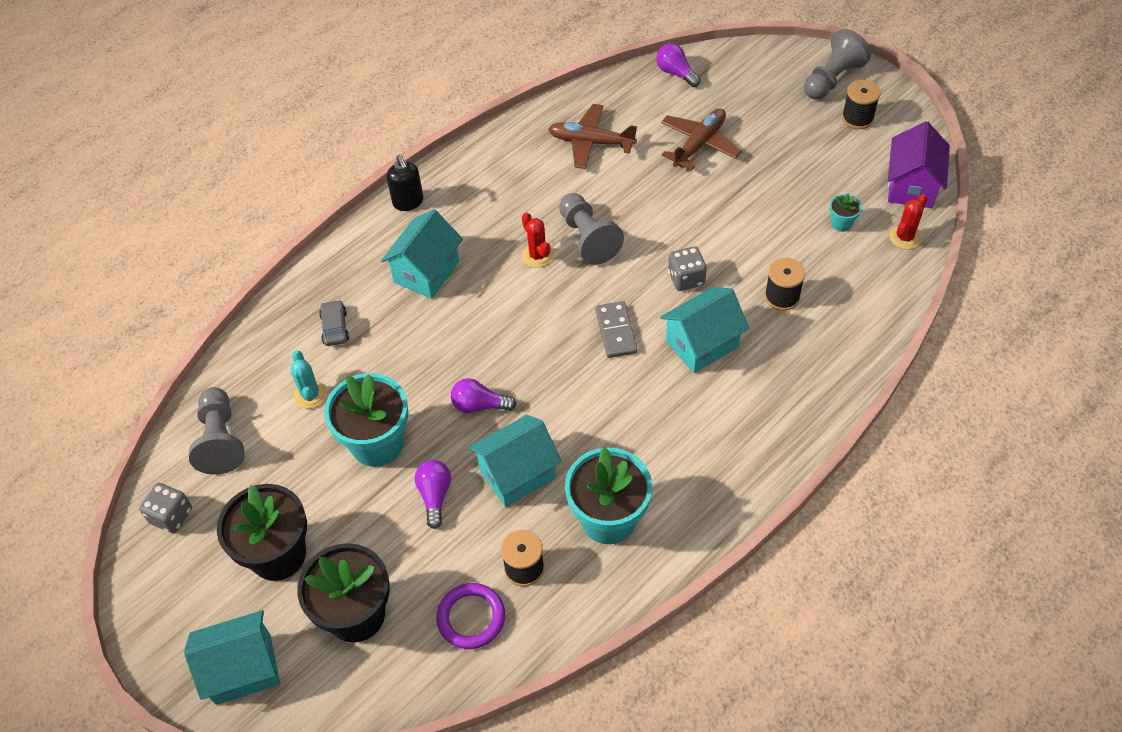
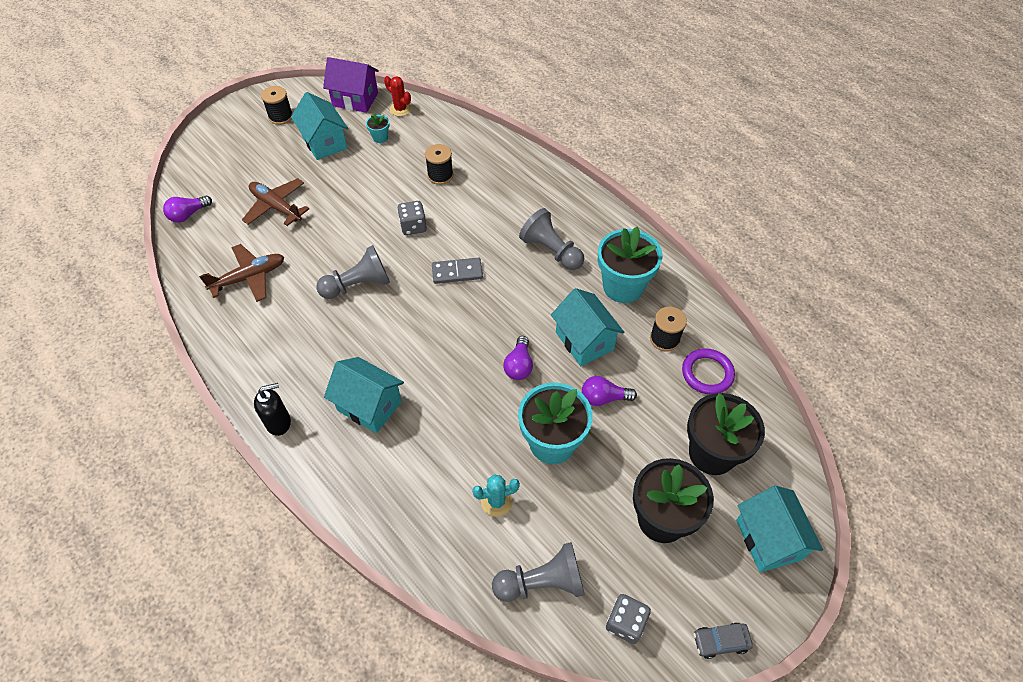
camera: 90 degrees left, 0 degrees up
(335, 327) = (421, 483): grey car -> grey car (720, 641)
(537, 255) = (369, 321): red cactus -> none
(590, 142) = (249, 277): brown plane -> brown plane turned 135 degrees counterclockwise
(702, 344) = (476, 223): turquoise house -> turquoise house (324, 143)
(832, 79) = (235, 124): grey pawn -> grey pawn (551, 251)

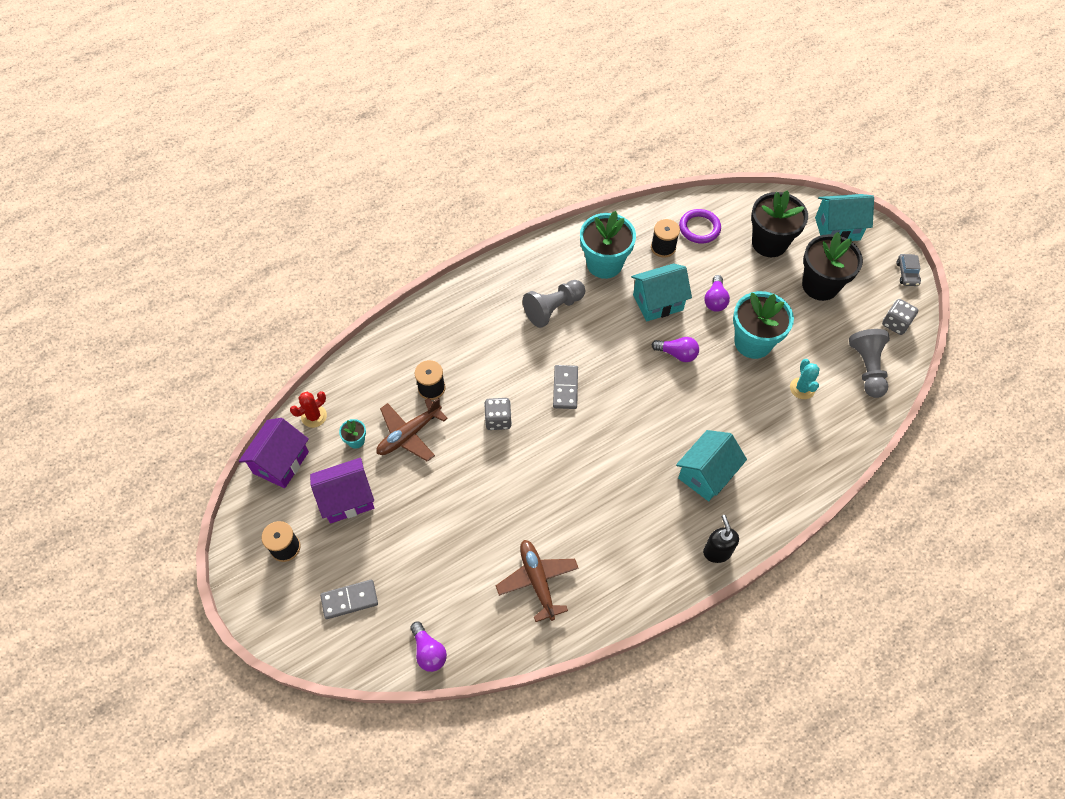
camera: 80 degrees left, 5 degrees up
(235, 160) = (349, 600): none -> grey domino
(276, 207) = (439, 553): brown plane -> brown plane (409, 434)
(324, 143) = (347, 499): turquoise house -> purple house
(358, 285) = (566, 475): grey pawn -> none

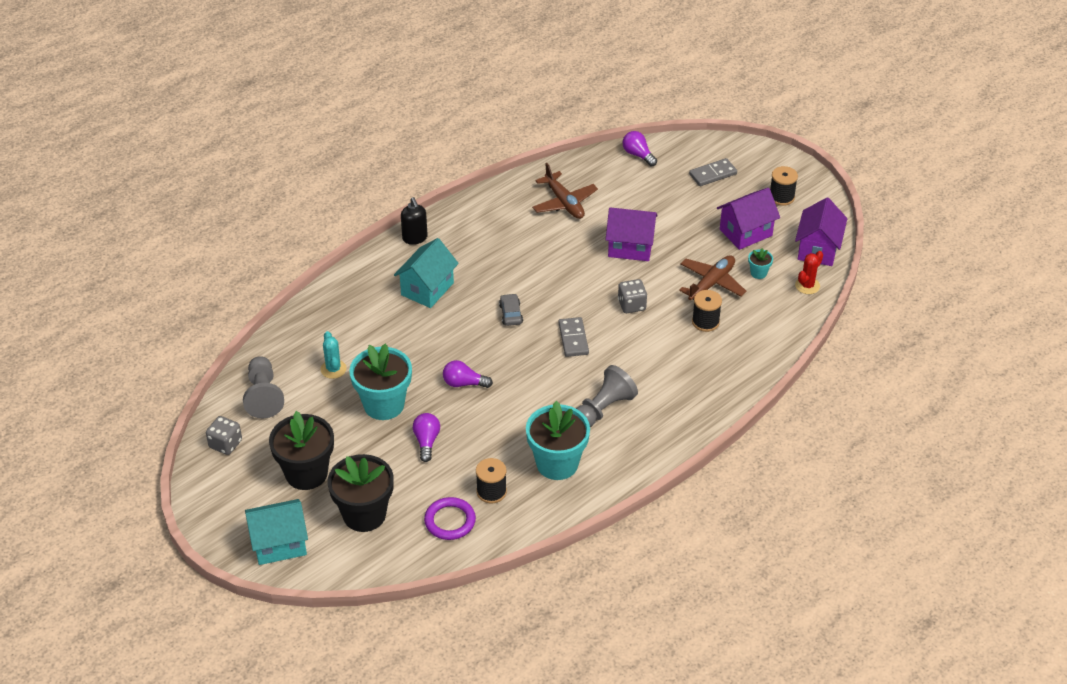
camera: 170 degrees right, 15 degrees down
(479, 498) = (630, 247): none -> purple house
(658, 302) = (490, 430): turquoise house -> none
(907, 273) = (202, 501): grey car -> grey car (511, 314)

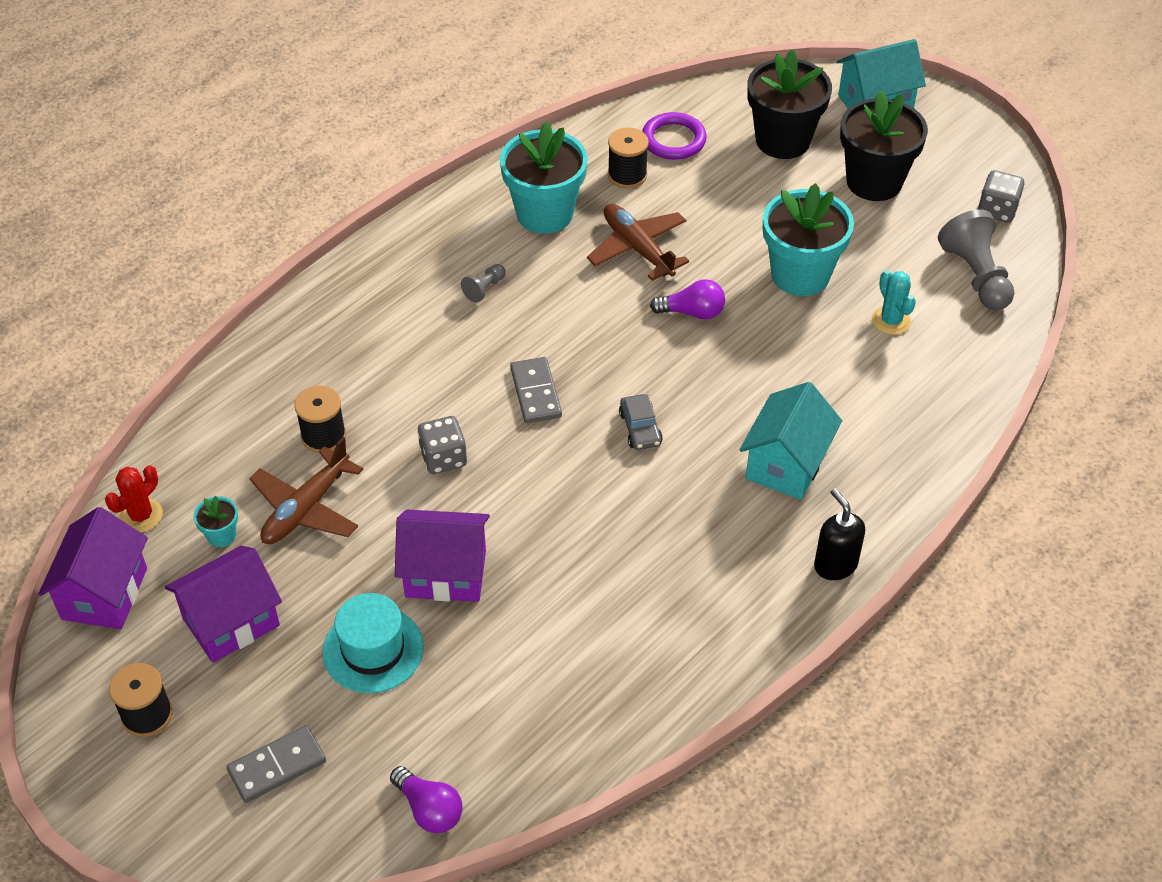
camera: 175 degrees right, 5 degrees up
(426, 441) = (726, 230): purple light bulb -> none
(564, 203) = (573, 668): brown plane -> brown plane (637, 248)
(603, 409) = (484, 289): grey pawn -> grey pawn, size x0.48
(668, 216) = (373, 649): none -> turquoise hat

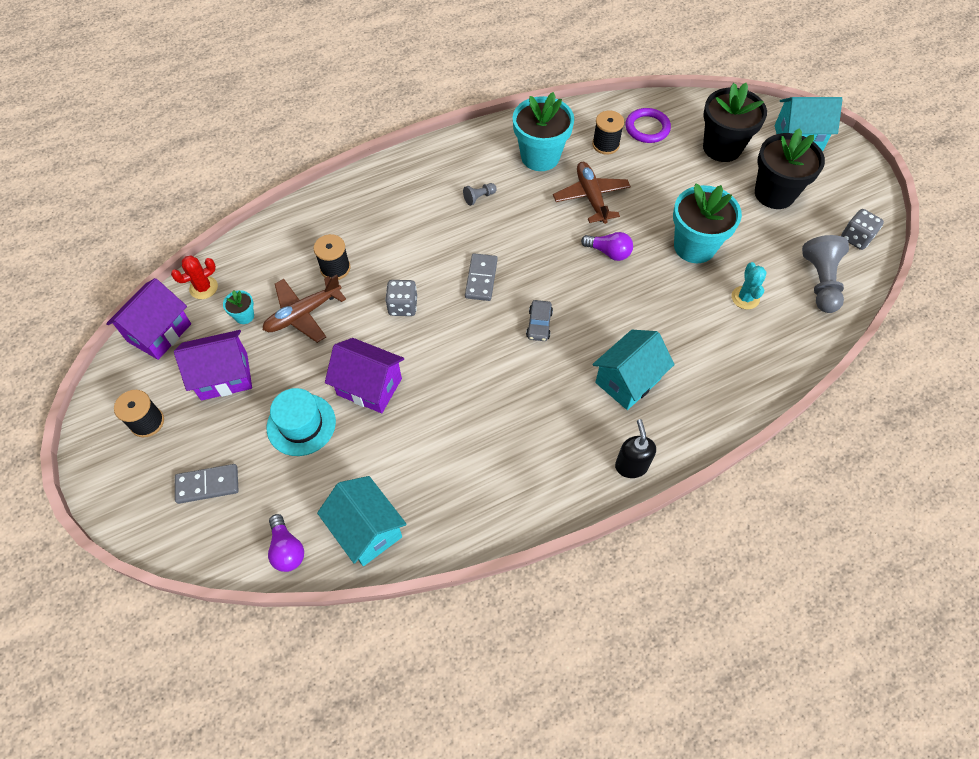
camera: 20 degrees right, 10 degrees up
(527, 750) = (367, 530): none -> turquoise house

